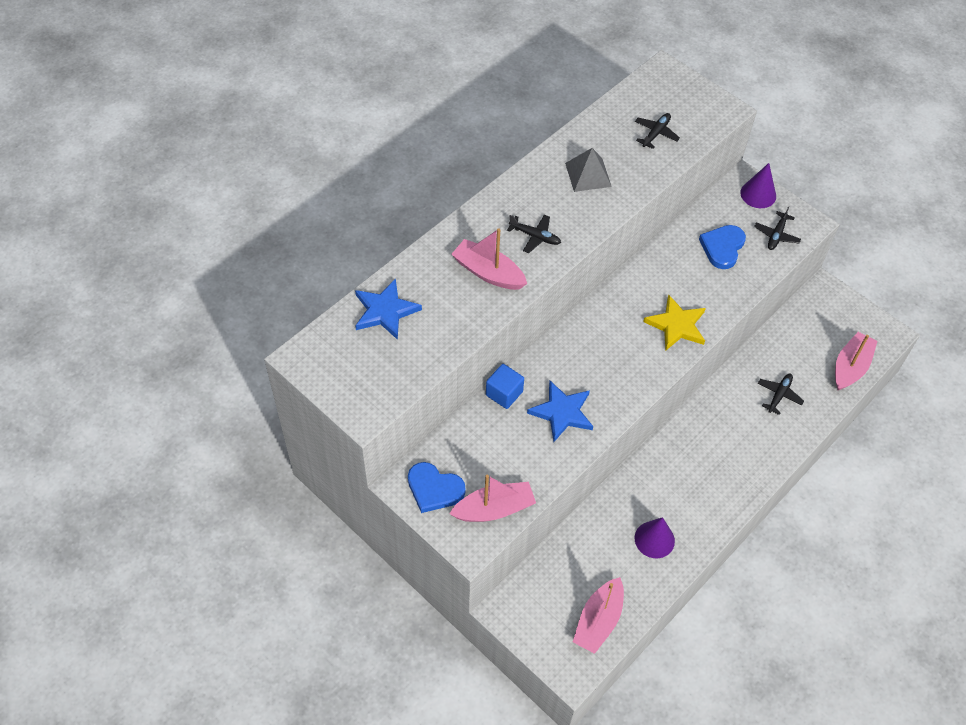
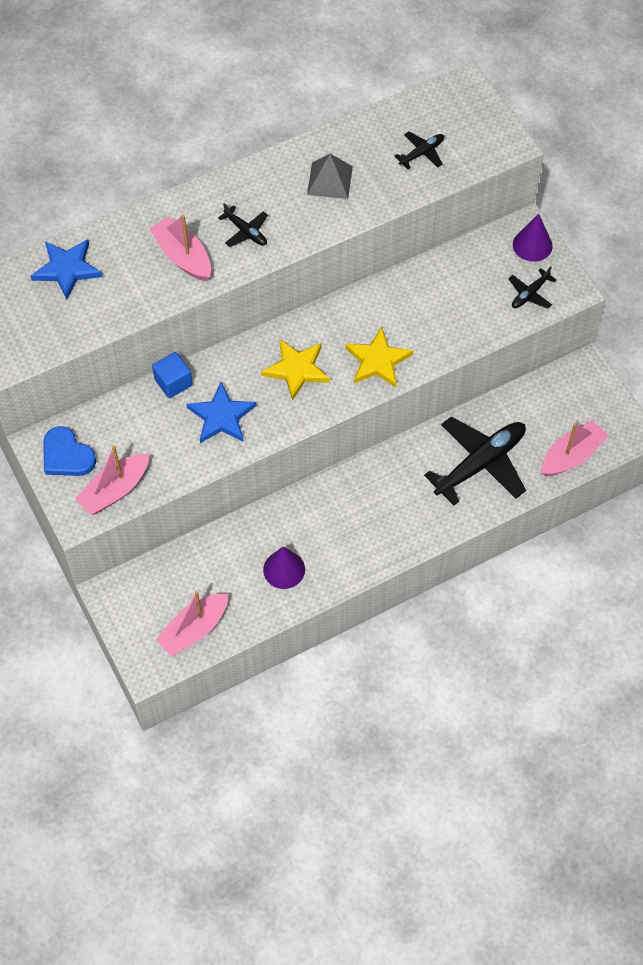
camera: 20 degrees right, 5 degrees up
(494, 509) = (115, 490): pink boat -> pink boat turned 135 degrees clockwise
(610, 352) = (297, 369): none -> yellow star
(722, 247) = (465, 292): blue heart -> none
(779, 395) = (480, 464): black plane -> black plane, size x2.11

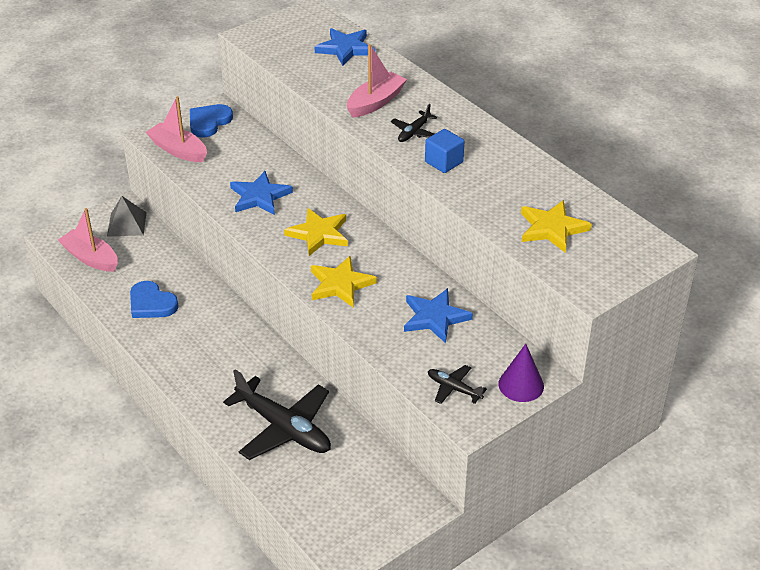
camera: 80 degrees right, 20 degrees down
(173, 382) = (290, 166): blue cube -> blue cube (444, 162)
(284, 569) = (151, 303): purple cone -> blue heart
(330, 180) = (492, 173): grey pyramid -> grey pyramid (126, 224)
(422, 153) = (552, 228): black plane -> yellow star
(437, 292) = (435, 317): none -> blue star
(571, 455) = (306, 503): pink boat -> none

